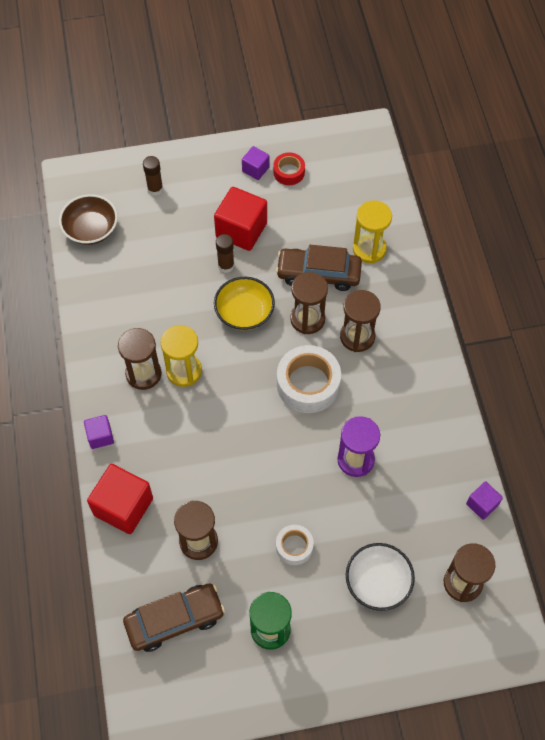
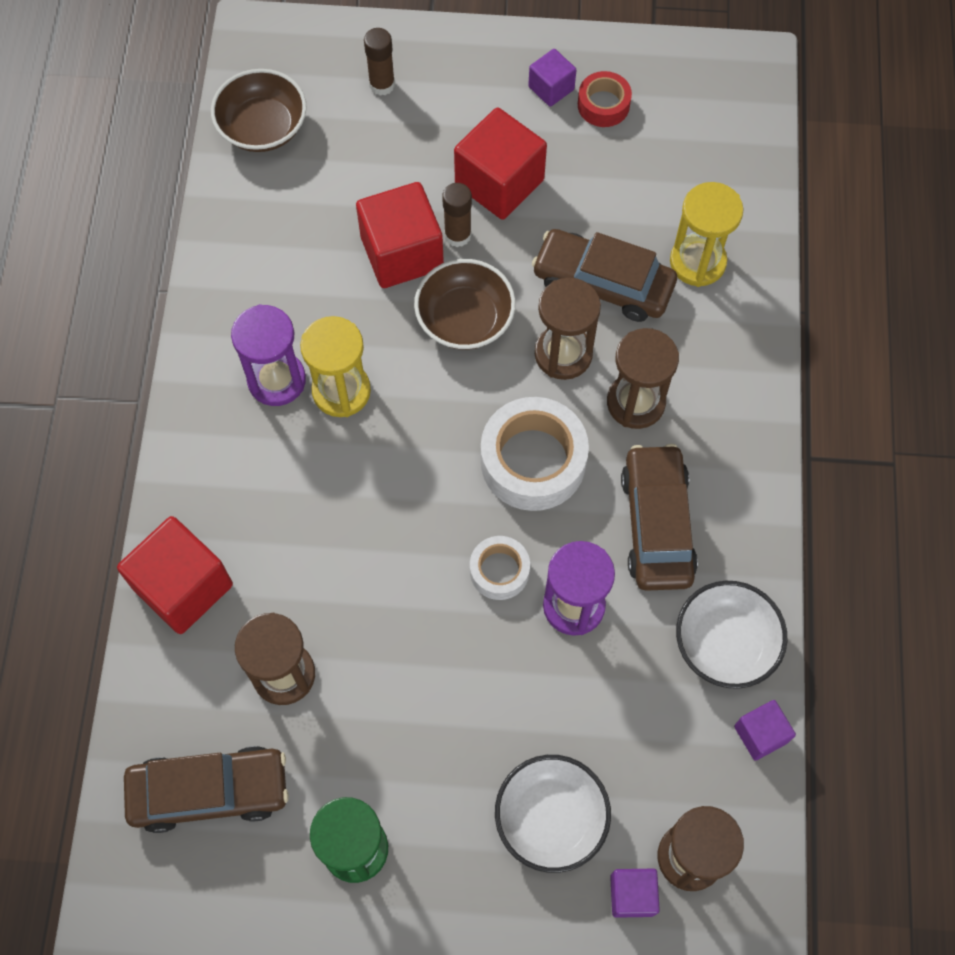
camera: 15 degrees right, 5 degrees up
(100, 436) = (180, 464): purple cube -> purple cube (632, 895)
(143, 374) = (276, 380): brown hourglass -> purple hourglass
(196, 283) = (402, 253): none -> red cube
(244, 313) = (465, 319): yellow bowl -> brown bowl
(294, 547) = (433, 723): white tape -> white tape (499, 571)
(389, 402) = (657, 524): none -> brown car
(447, 459) = (725, 643): none -> white bowl

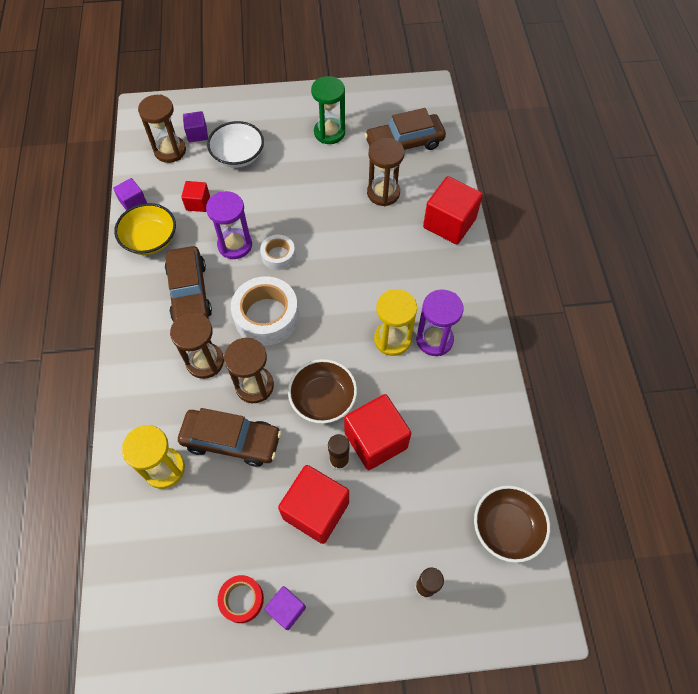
camera: 170 degrees right, 5 degrees down
(637, 711) = (198, 203): none -> red cube
(725, 643) = (150, 239): white bowl -> yellow bowl

